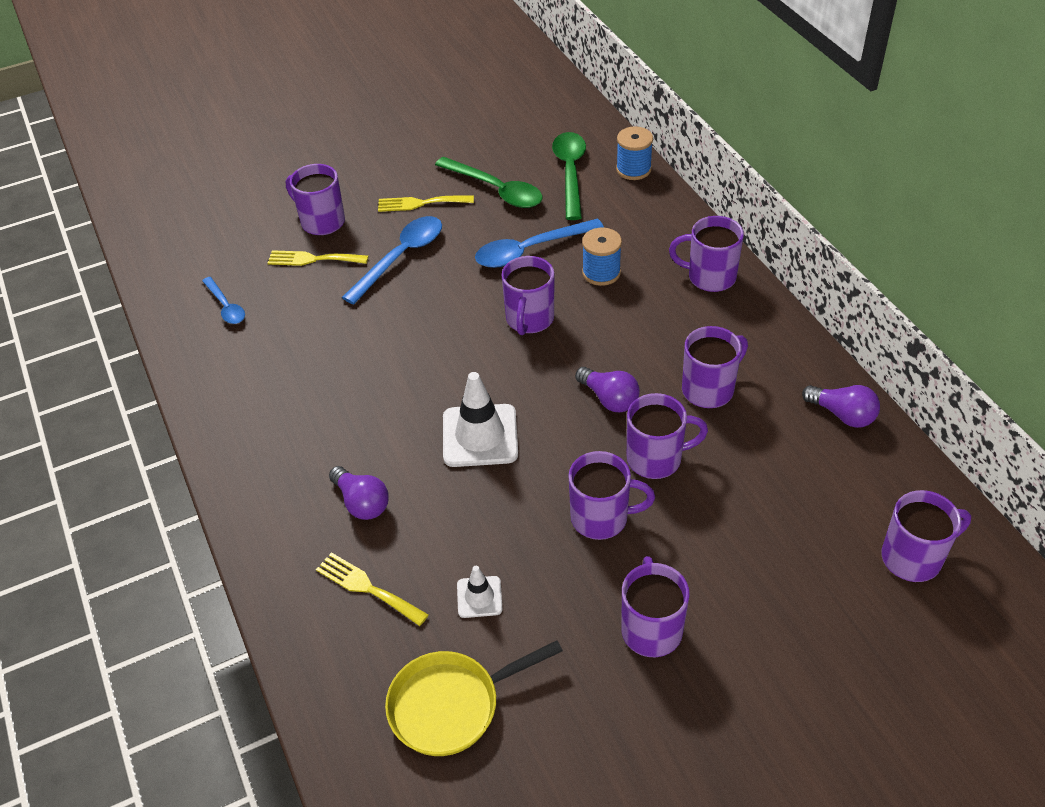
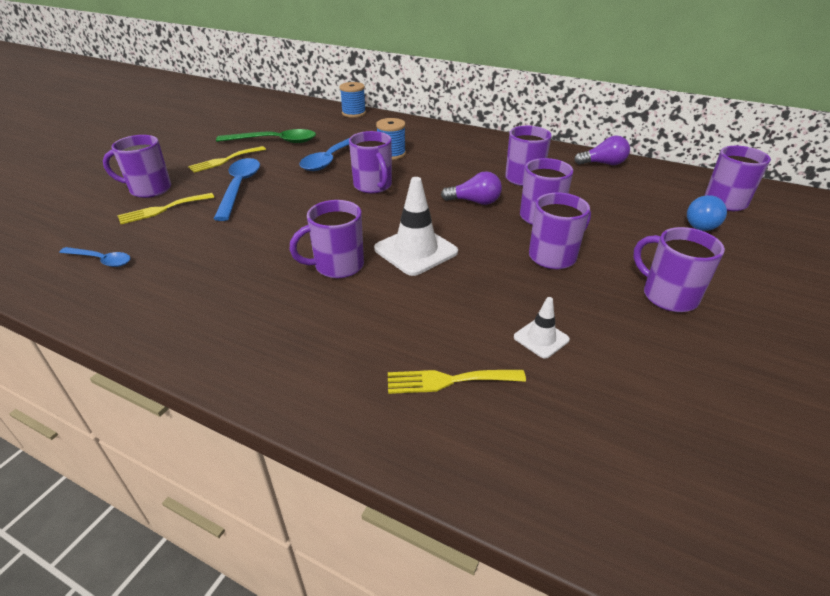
camera: 40 degrees left, 10 degrees down
(362, 503) = (373, 327): purple light bulb -> none
(451, 705) = (622, 422): yellow pan -> none
(570, 173) = (316, 123): green spoon -> none
(710, 277) = (456, 138): purple mug -> purple mug (337, 266)
(826, 569) = (700, 223): none -> blue light bulb

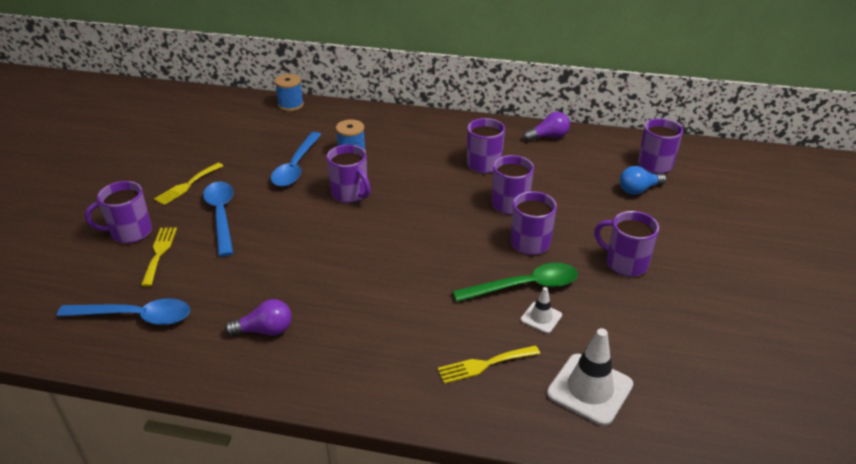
camera: 15 degrees left, 0 degrees up
(101, 260) = (135, 317): blue spoon -> blue spoon, size x1.71
(162, 209) = (159, 253): yellow fork -> yellow fork turned 135 degrees clockwise
(274, 141) = (226, 154): green spoon -> green spoon (525, 286)
(337, 266) = (356, 283): purple mug -> none
(416, 250) = (416, 257): white traffic cone -> white traffic cone (589, 389)
(475, 202) = (449, 197): purple light bulb -> purple light bulb (265, 330)
(700, 223) = (638, 190): blue light bulb -> blue light bulb turned 60 degrees clockwise

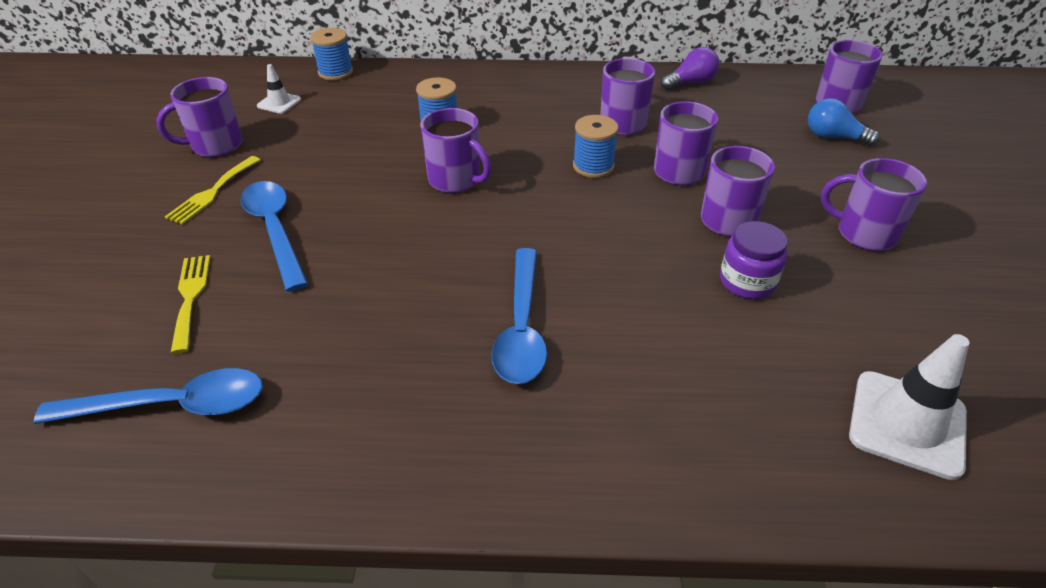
camera: 10 degrees left, 5 degrees up
(130, 232) = (137, 271): purple mug -> purple mug (215, 146)
(265, 330) = (390, 399): purple light bulb -> none
(296, 167) = (366, 151): blue spoon -> blue spoon (521, 327)
(450, 194) = (593, 166): none -> blue spool
(484, 364) = (741, 407): yellow fork -> none
(525, 286) = (747, 281): green spoon -> purple jar
(541, 317) = (789, 324): white traffic cone -> white traffic cone (279, 103)
(638, 190) = (833, 137): blue light bulb -> blue light bulb turned 60 degrees clockwise

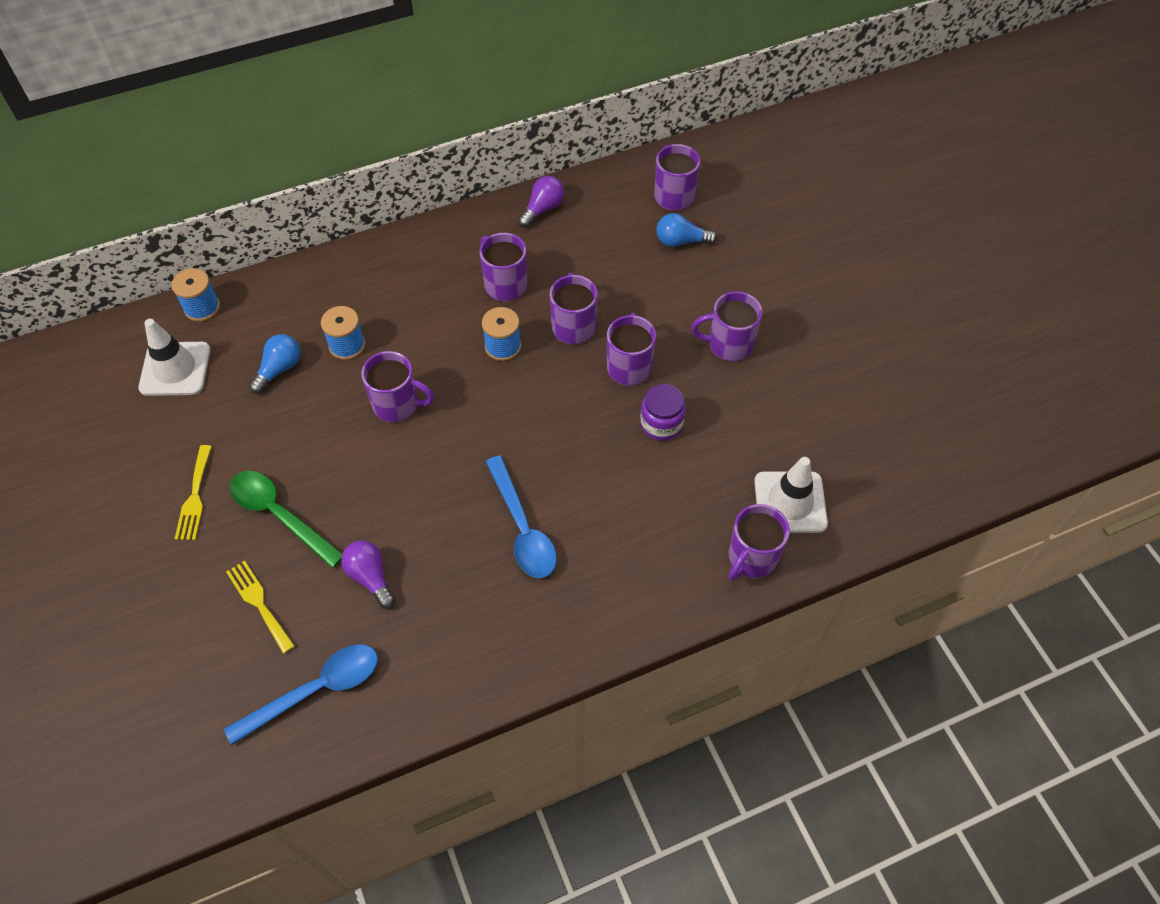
camera: 25 degrees left, 15 degrees up
(215, 146) = (155, 444): purple mug -> purple mug (751, 558)
(275, 230) = (280, 515): blue spoon -> green spoon
(279, 103) = (175, 369): white traffic cone -> white traffic cone, size x1.88
(319, 315) = (370, 577): none -> purple light bulb
(366, 126) = (279, 369): none -> blue light bulb

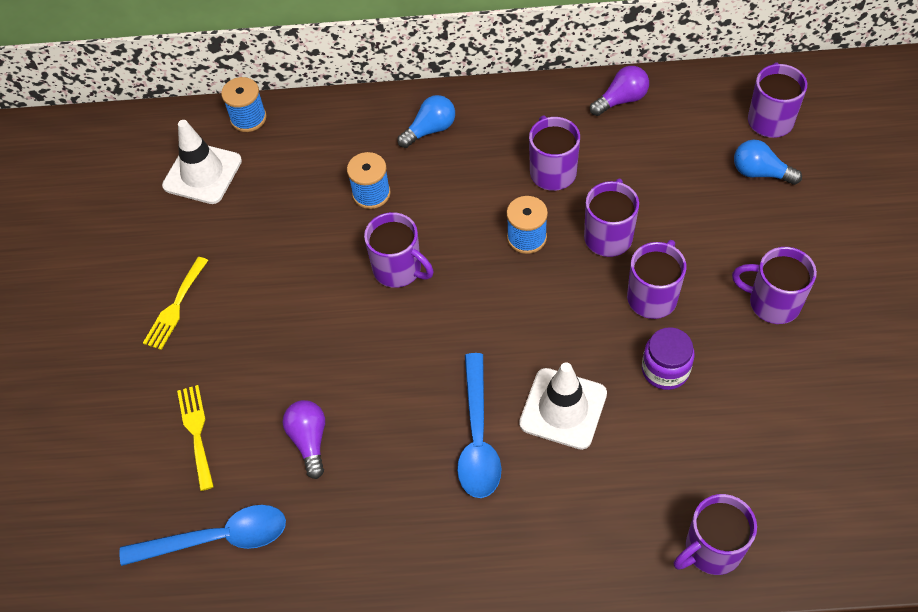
camera: 25 degrees right, 0 degrees up
(279, 369) = (298, 200): blue light bulb -> blue light bulb (430, 130)
(280, 515) = (246, 349): green spoon -> none
(790, 502) = (778, 501): white traffic cone -> white traffic cone (563, 408)

